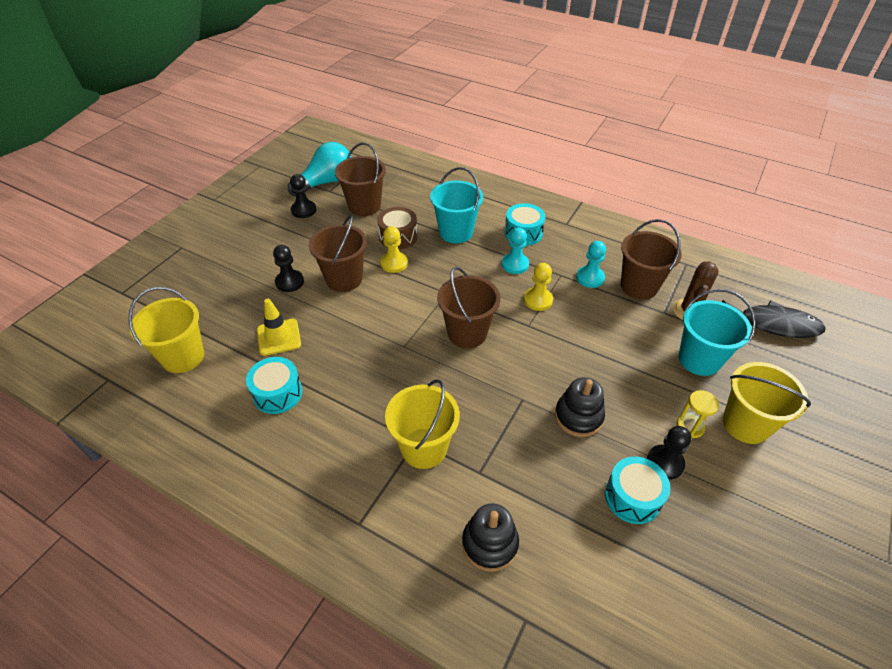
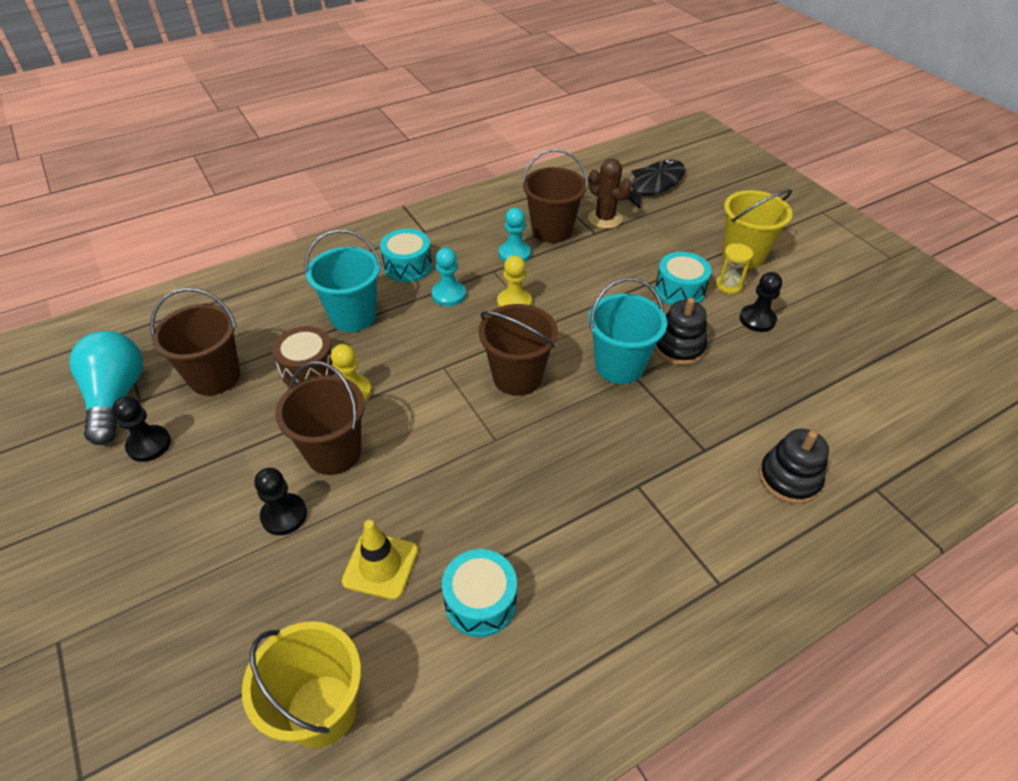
camera: 60 degrees left, 0 degrees up
(424, 448) = (651, 482): yellow bucket -> none
(632, 497) = (782, 357): turquoise drum -> turquoise drum (679, 290)
(699, 359) = (662, 242): turquoise bucket -> turquoise bucket (619, 366)

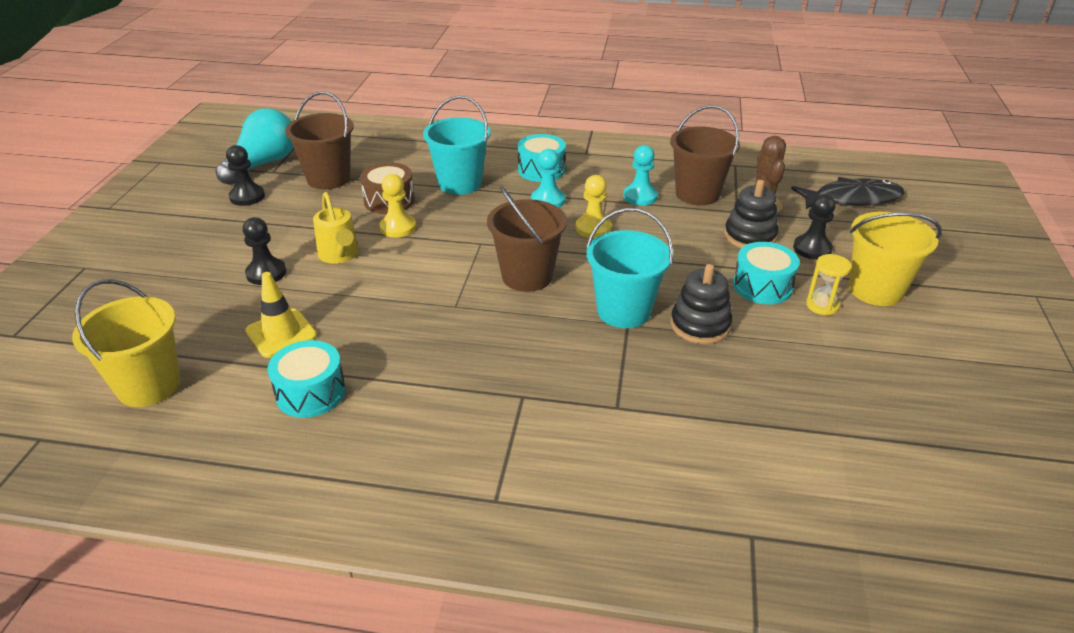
camera: 40 degrees right, 10 degrees down
(334, 452) = (340, 255): brown bucket -> yellow watering can
(757, 319) = (815, 344): black pawn -> black pawn (812, 249)
(789, 478) = (668, 473): black stacking toy -> black stacking toy (750, 236)

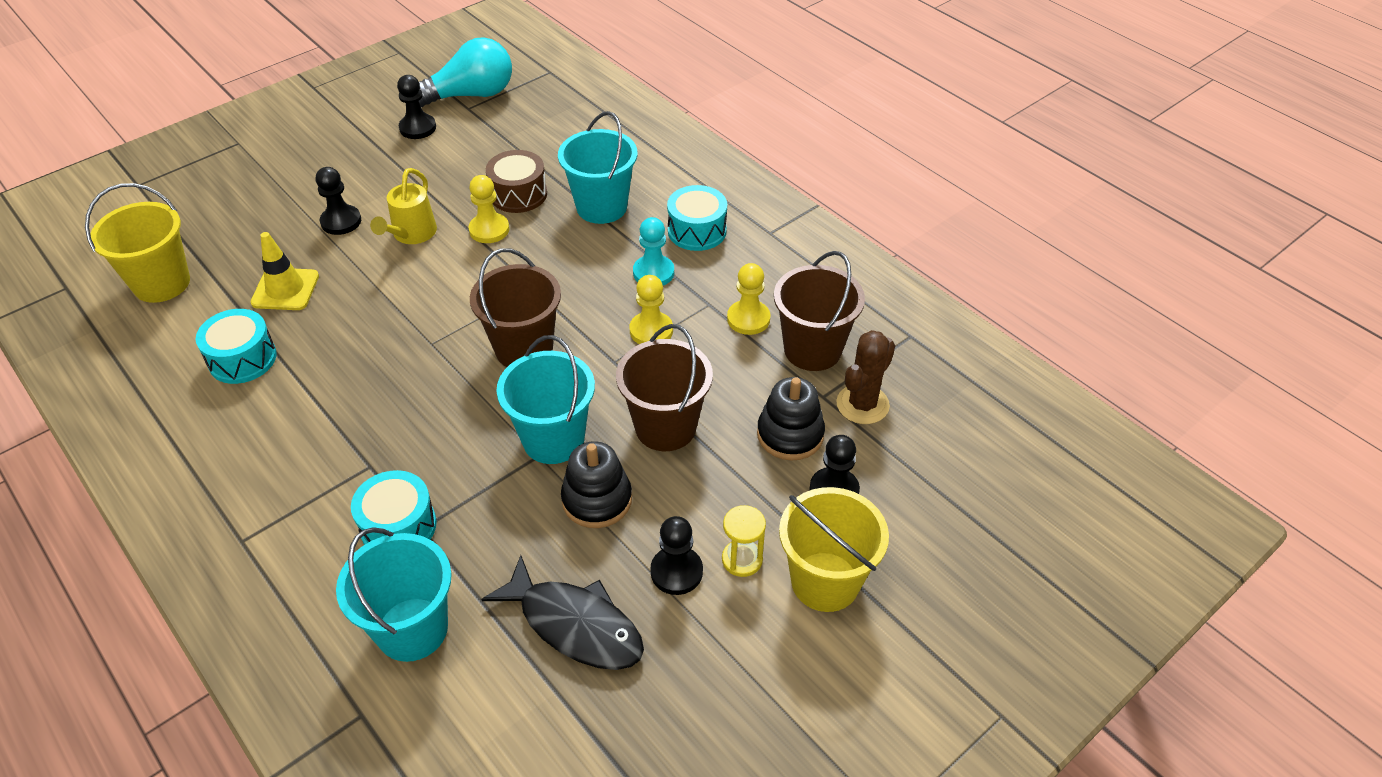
camera: 40 degrees right, 10 degrees up
(328, 178) = (501, 140): brown bucket -> brown bucket (665, 427)
(640, 196) = (748, 319): turquoise pawn -> yellow pawn
(704, 464) = (412, 629): none -> turquoise bucket
(762, 286) = (716, 499): turquoise drum -> turquoise drum (398, 526)
(800, 332) = (676, 572): none -> black pawn
(852, 199) = (980, 459): black fish -> black fish (575, 625)

